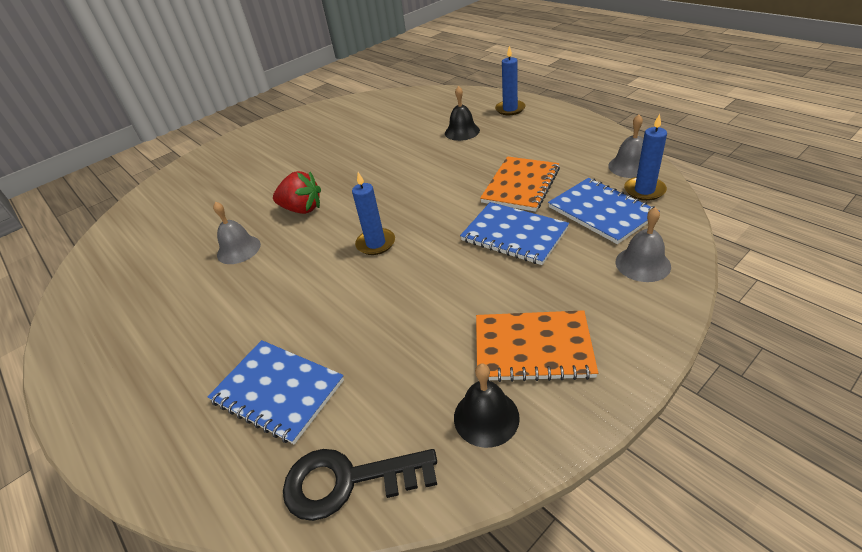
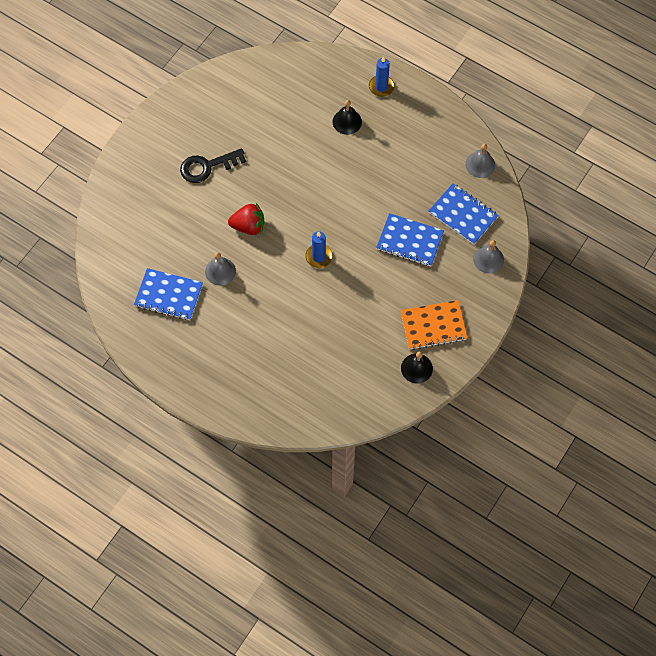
camera: 20 degrees left, 25 degrees up
(278, 391) = (304, 371): blue notebook -> blue notebook (168, 295)
(348, 481) = (360, 409): black key -> black key (207, 166)
(521, 185) = (406, 190): orange notebook -> none
(644, 190) = (489, 191): blue candle -> none

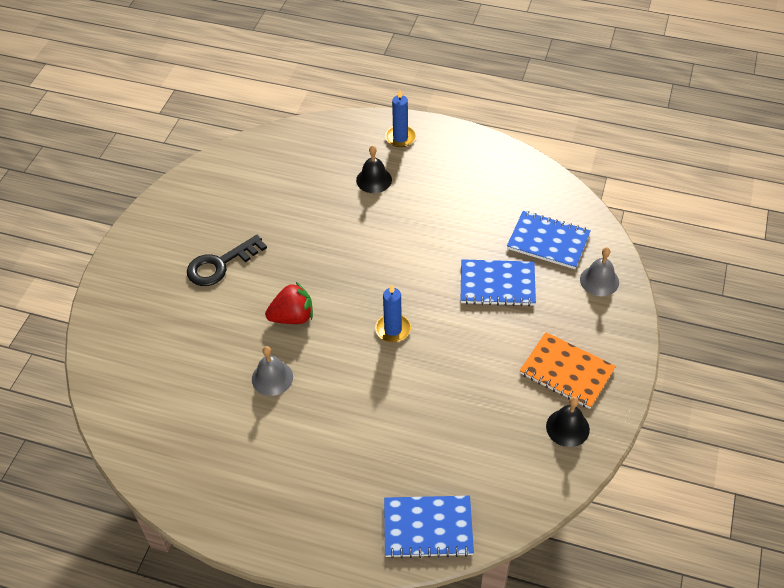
camera: 15 degrees left, 15 degrees down
(168, 295) = (212, 424): blue notebook -> blue notebook (428, 528)
(433, 326) = (566, 372): orange notebook -> orange notebook turned 60 degrees clockwise
(480, 164) = (544, 186): grey bell -> none

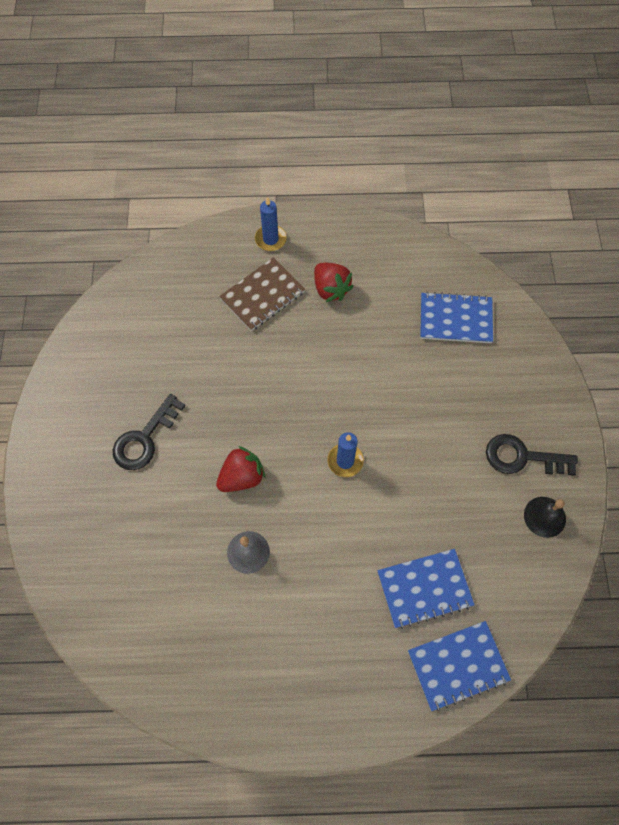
camera: 20 degrees left, 15 degrees up
(374, 180) = (262, 295): black bell -> brown notebook
(439, 189) = (331, 289): none -> red strawberry
(497, 284) = (425, 381): blue notebook -> blue notebook (424, 588)
(566, 372) = (522, 457): orange notebook -> black key
(599, 280) = (517, 349): grey bell -> none

